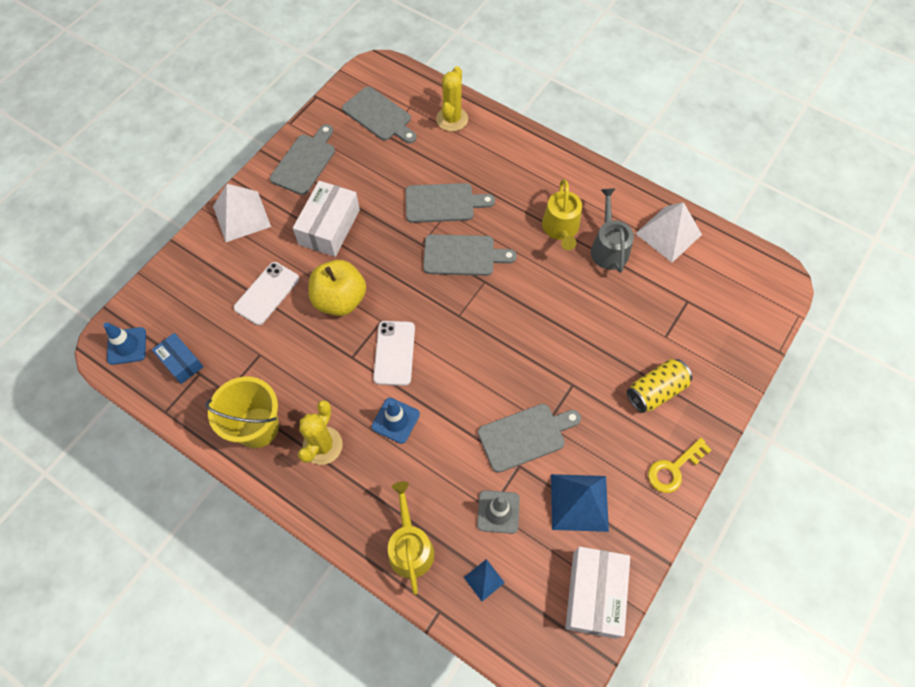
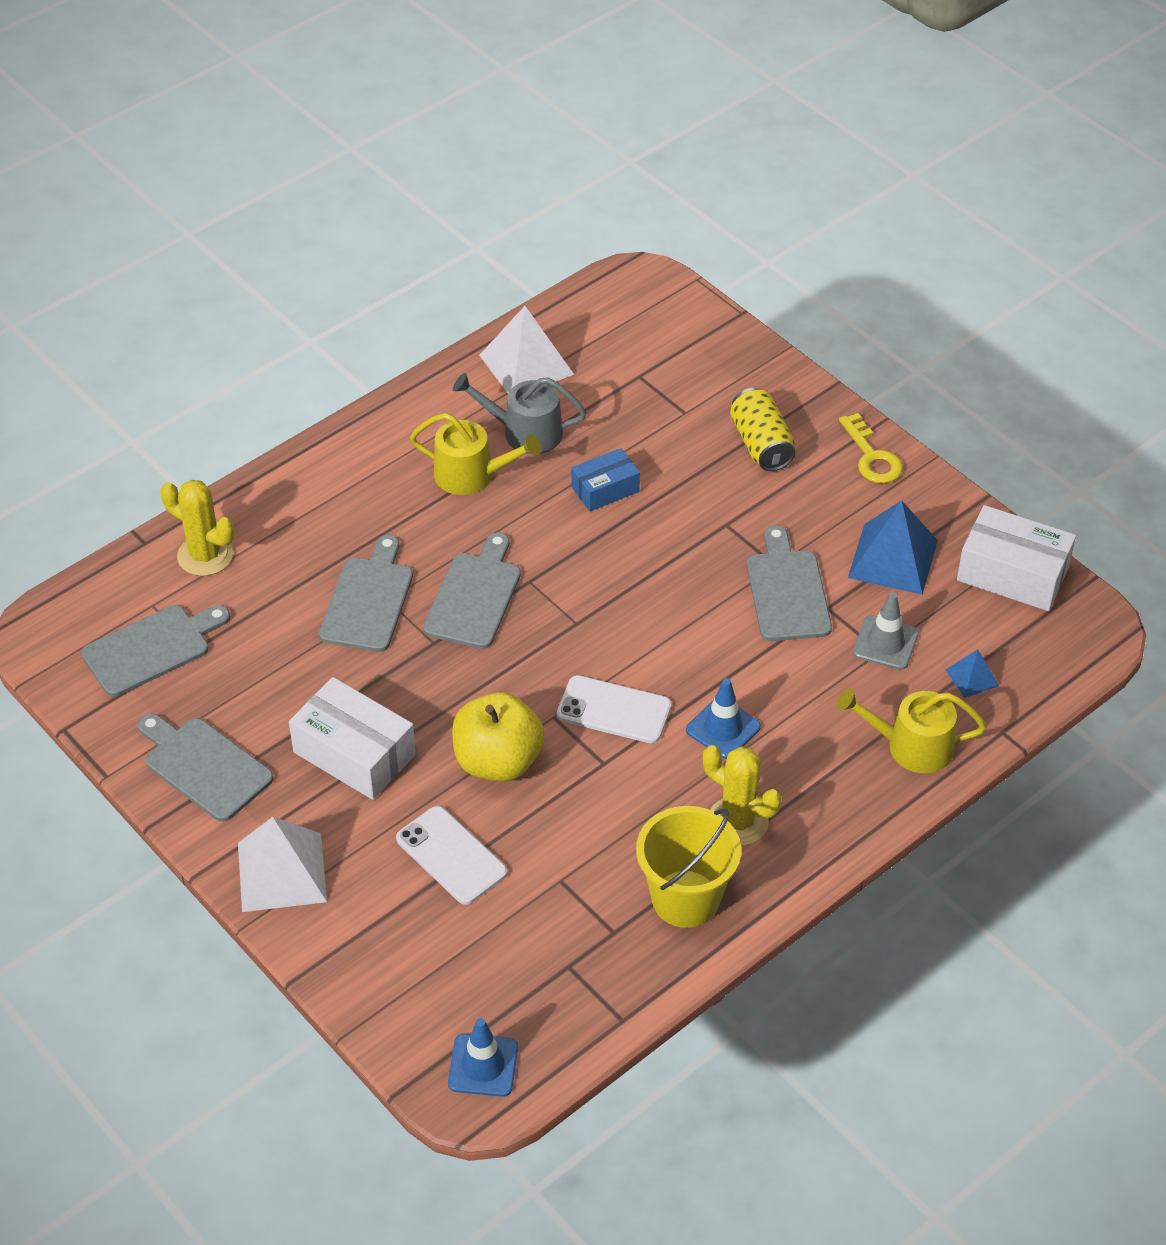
camera: 75 degrees left, 15 degrees down
(181, 362) = (540, 989): blue box -> blue box (605, 489)

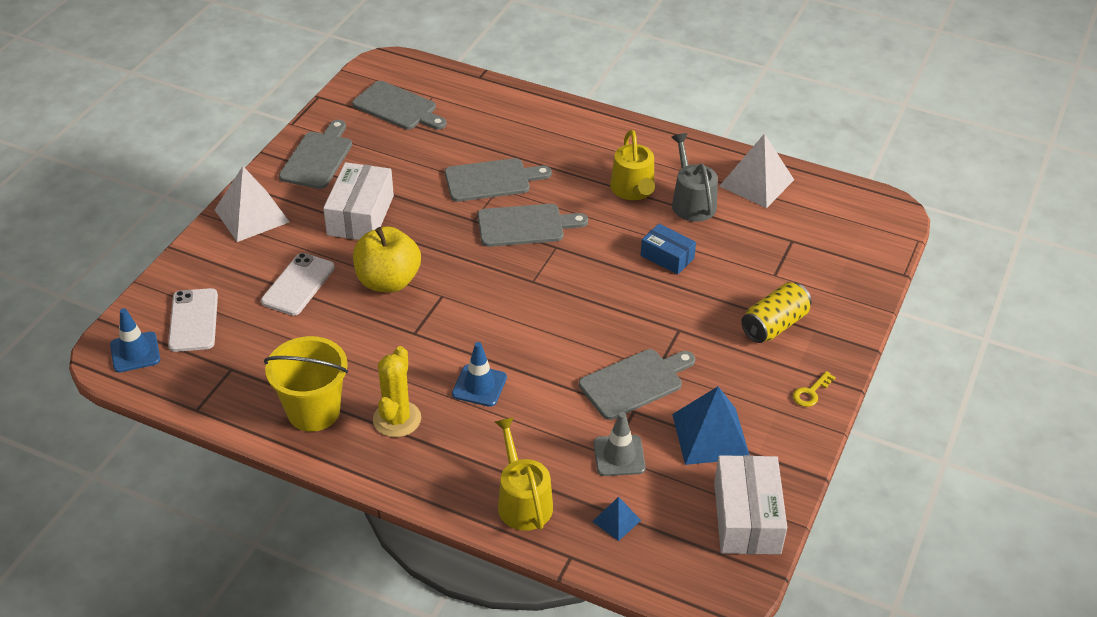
camera: 65 degrees right, 5 degrees down
(205, 555) = (484, 103): yellow cactus -> none
(614, 710) = (464, 323): white phone -> white phone (193, 320)
(872, 457) = (811, 392): yellow key -> yellow key, size x0.65

